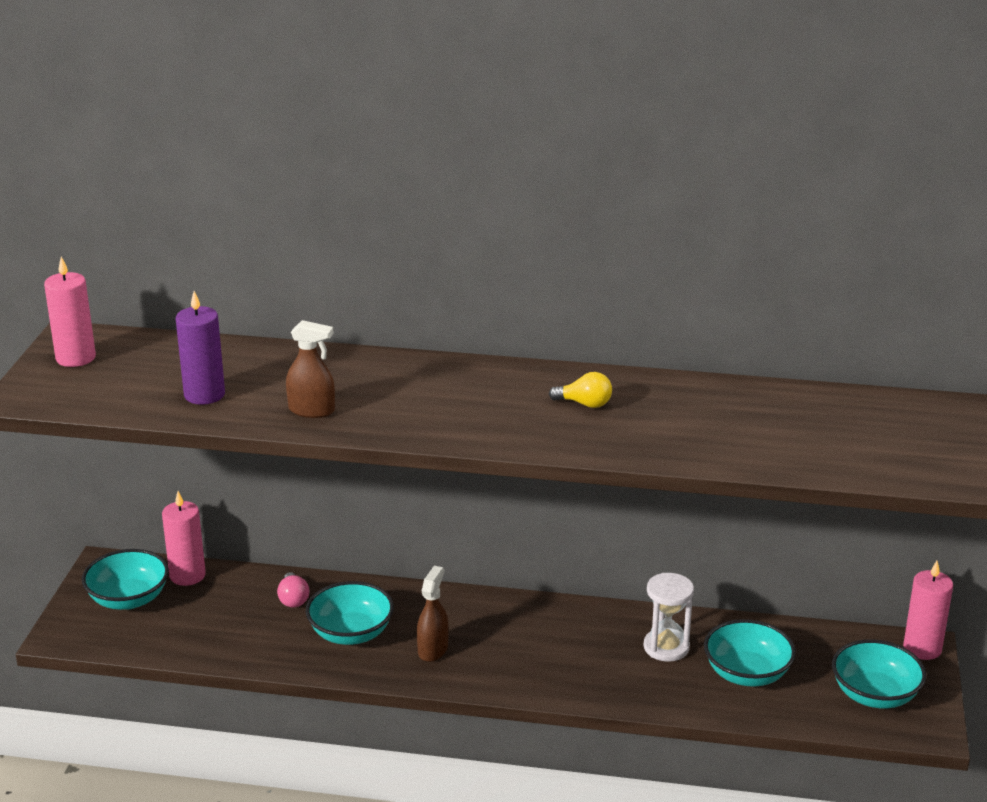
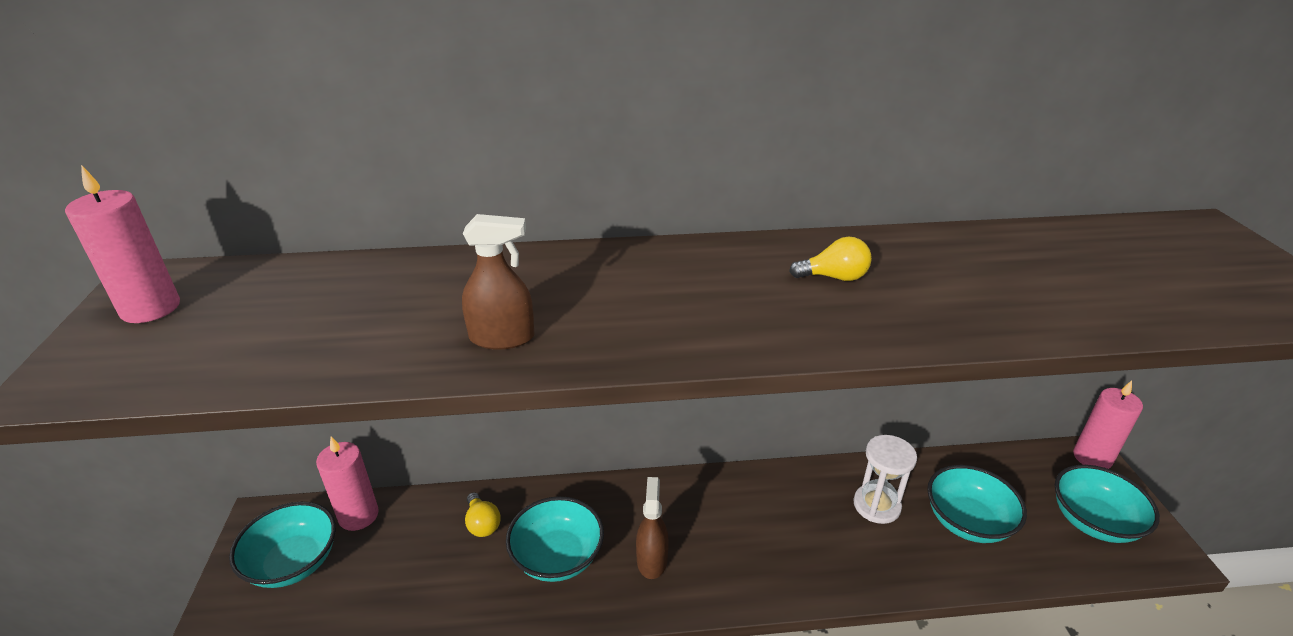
camera: 15 degrees left, 5 degrees up
(204, 395) = (344, 337): purple candle -> none
(293, 599) = (482, 524): pink light bulb -> yellow light bulb

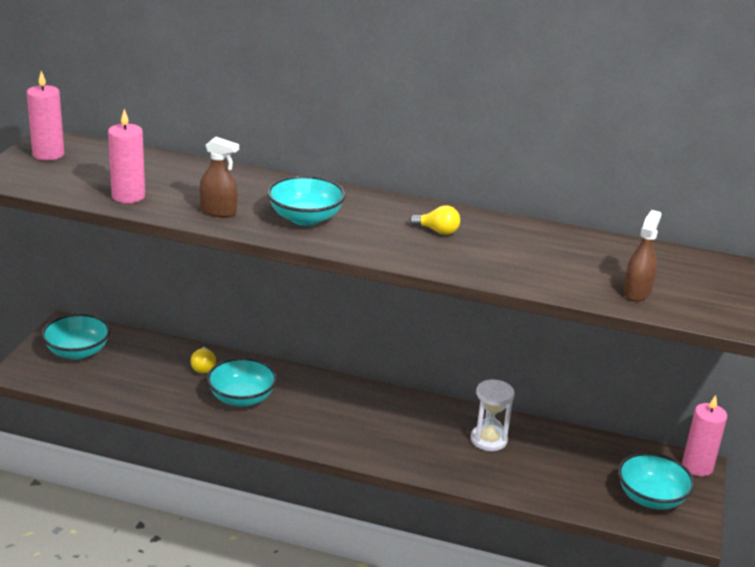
camera: 20 degrees right, 5 degrees down
(358, 515) = (127, 340): pink candle -> pink candle (128, 196)
(652, 560) = (303, 418): brown spray bottle -> brown spray bottle (637, 292)
(967, 521) = (549, 468): turquoise bowl -> turquoise bowl (305, 218)

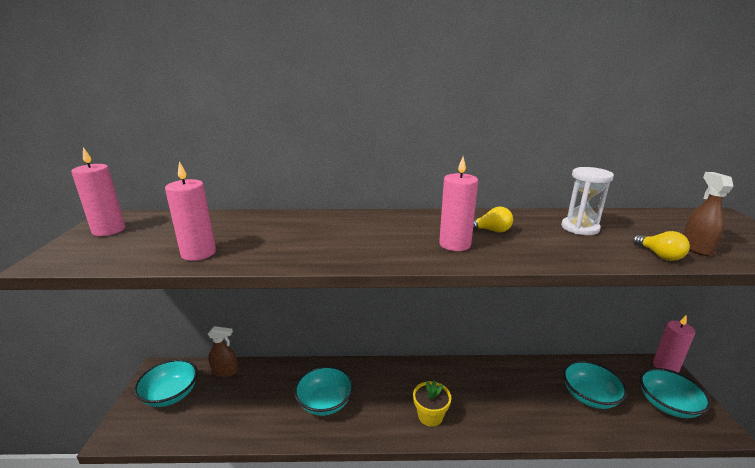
camera: 15 degrees left, 5 degrees down
(203, 367) = (283, 381): yellow light bulb -> yellow light bulb (659, 255)
(218, 211) = (294, 250): brown spray bottle -> brown spray bottle (225, 371)
(305, 218) = (377, 241): turquoise bowl -> turquoise bowl (589, 396)
(353, 437) = (430, 416): none -> yellow flower pot
(382, 237) = (455, 244): none -> pink candle
(488, 440) = (525, 386): white hourglass -> white hourglass (580, 228)

